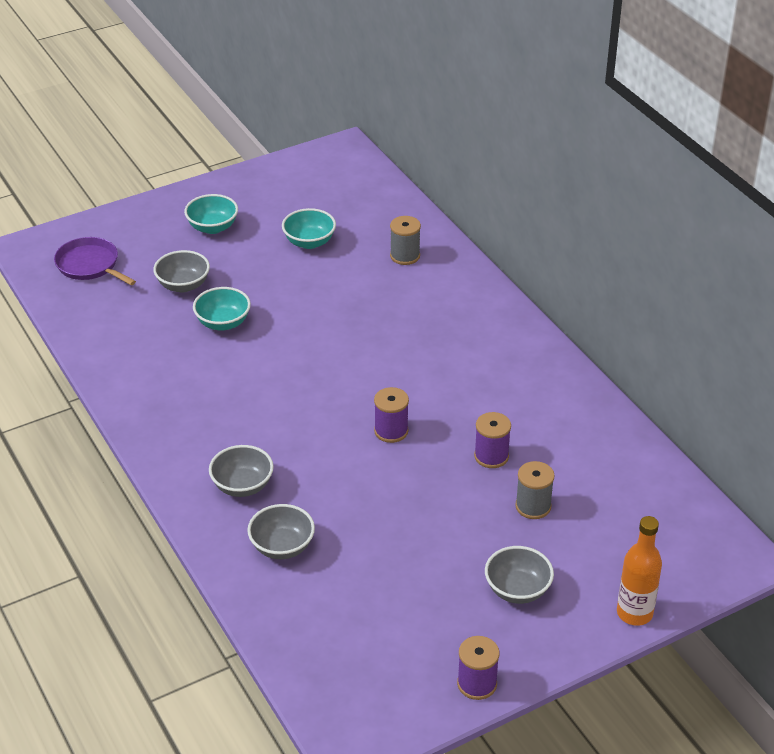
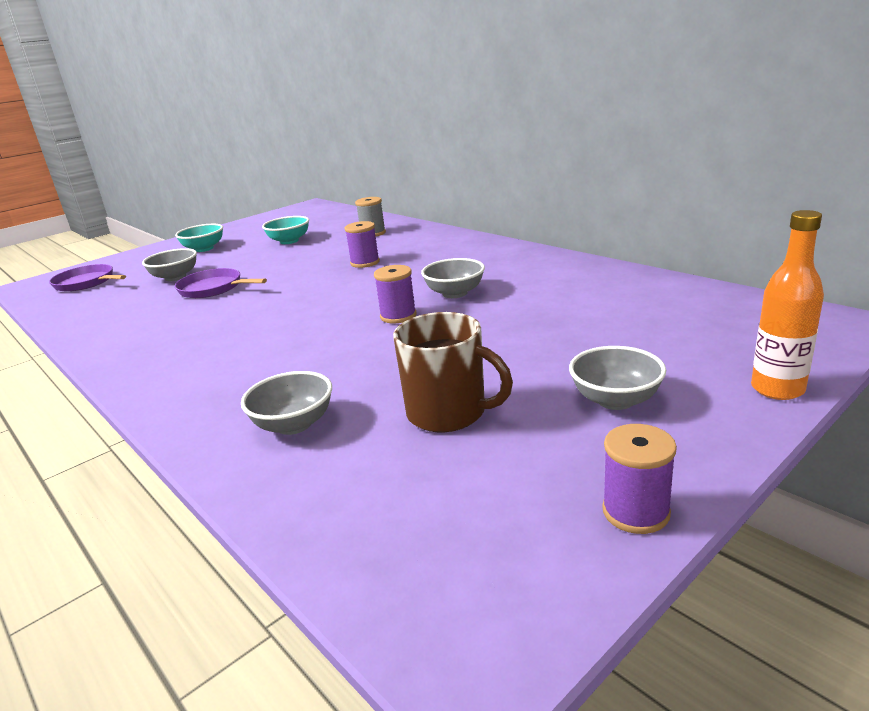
camera: 10 degrees left, 15 degrees down
(223, 323) = (213, 288): turquoise bowl -> purple pan
(242, 486) = (237, 384): grey bowl -> grey bowl (455, 293)
(395, 568) = (448, 413): none -> brown mug
(491, 456) = (511, 311): purple spool -> purple spool (365, 263)
(533, 506) = (580, 334): grey spool -> none

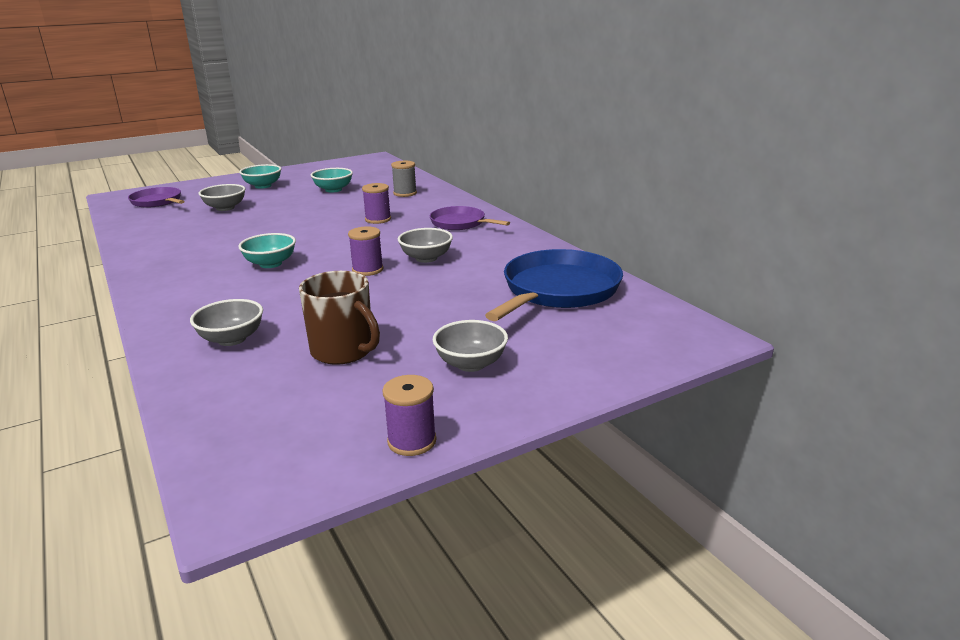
camera: 10 degrees right, 0 degrees up
(213, 288) = (247, 222): purple pan -> purple pan (460, 223)
(276, 328) = (270, 264): none -> turquoise bowl
(632, 302) = (558, 290): none -> blue pan
(777, 389) = (599, 378): orange bottle -> none

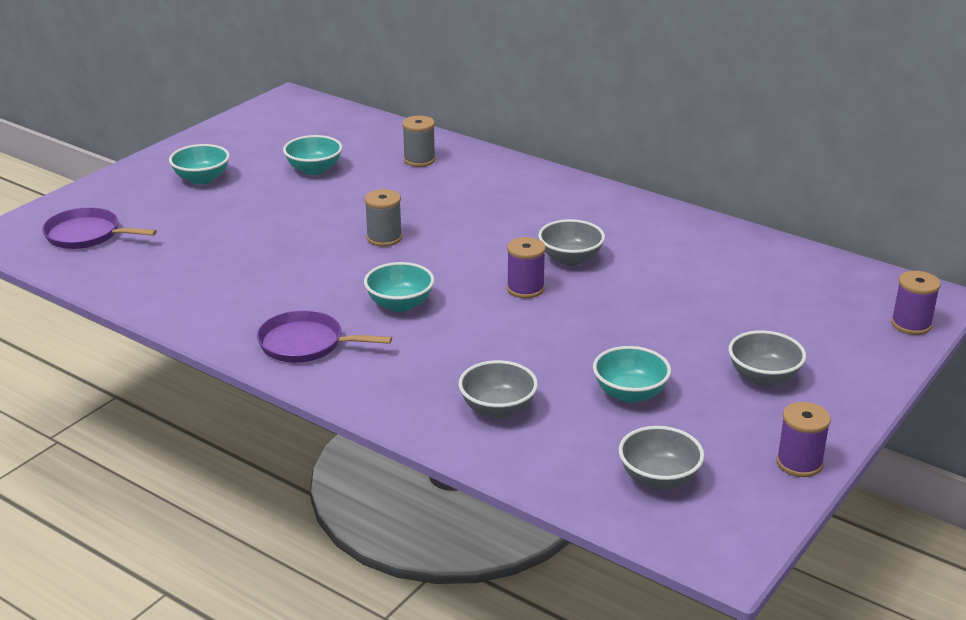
camera: 25 degrees left, 5 degrees up
(225, 208) = (207, 228): grey bowl -> grey bowl (658, 479)
(319, 228) = (384, 238): none -> grey spool
(343, 351) = (630, 393): brown mug -> turquoise bowl
(378, 219) = (440, 211): purple spool -> purple spool (911, 324)
(460, 223) = (547, 198): purple pan -> purple pan (305, 344)
(558, 290) = (753, 273): blue pan -> none

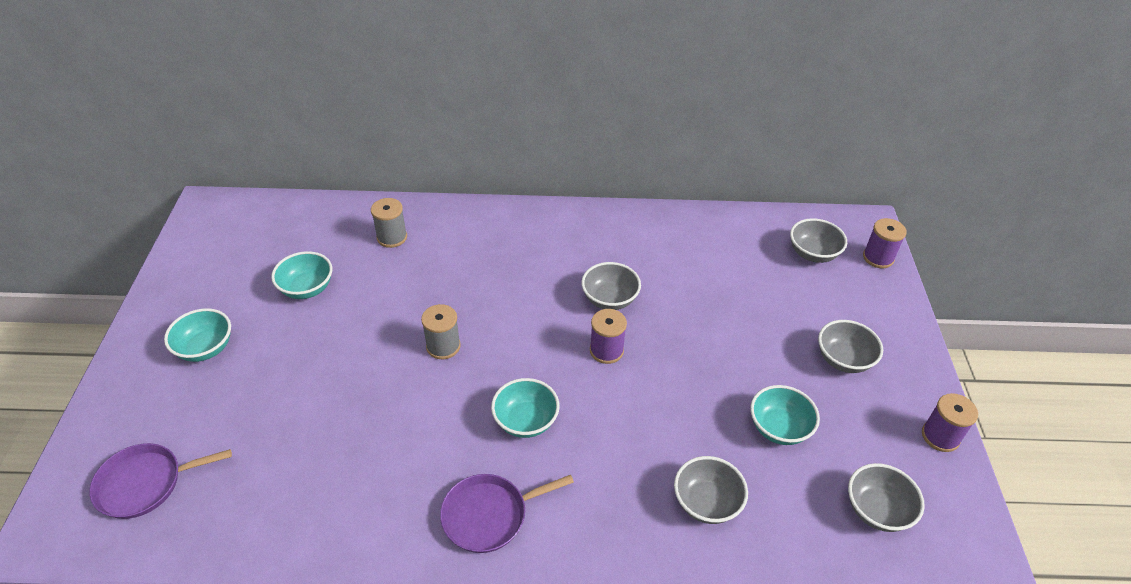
camera: 35 degrees left, 15 degrees up
(834, 297) = (813, 253): none -> grey bowl

